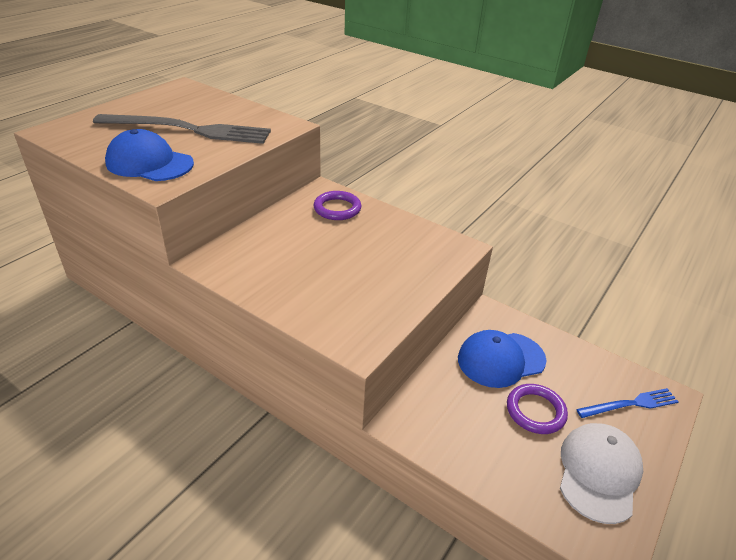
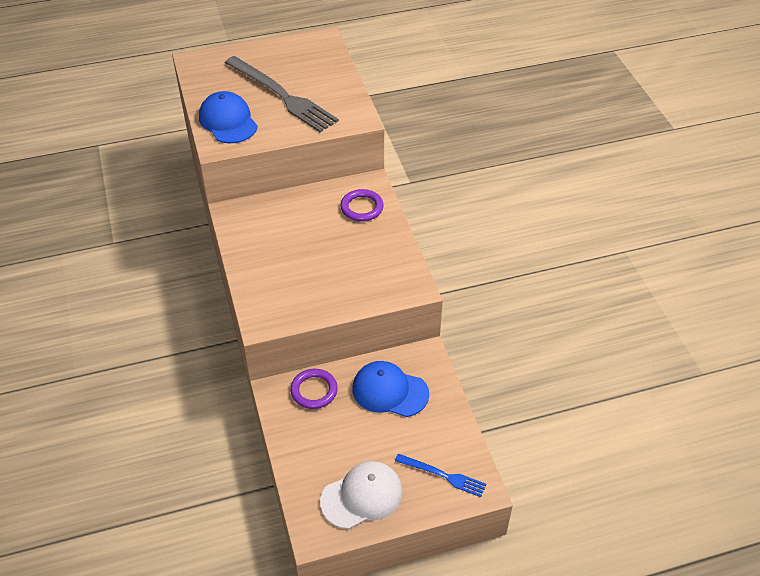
camera: 40 degrees right, 10 degrees up
(535, 411) = (369, 437): purple ring -> purple ring (314, 391)

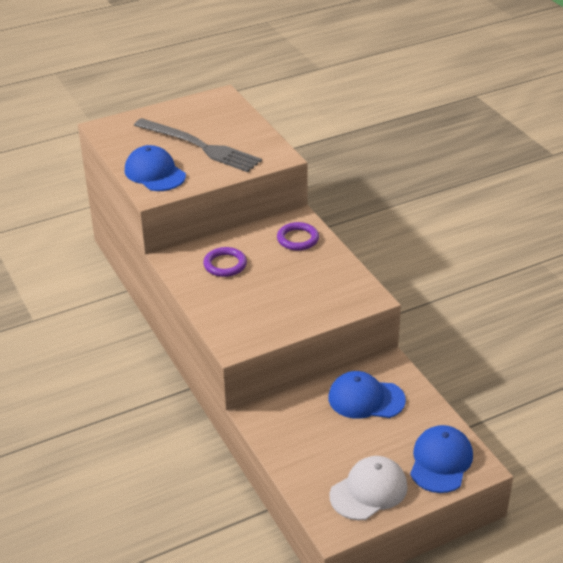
camera: 10 degrees left, 10 degrees down
(314, 391) = (292, 409): purple ring -> purple ring (225, 264)
(443, 475) = (441, 461): blue fork -> blue cap

